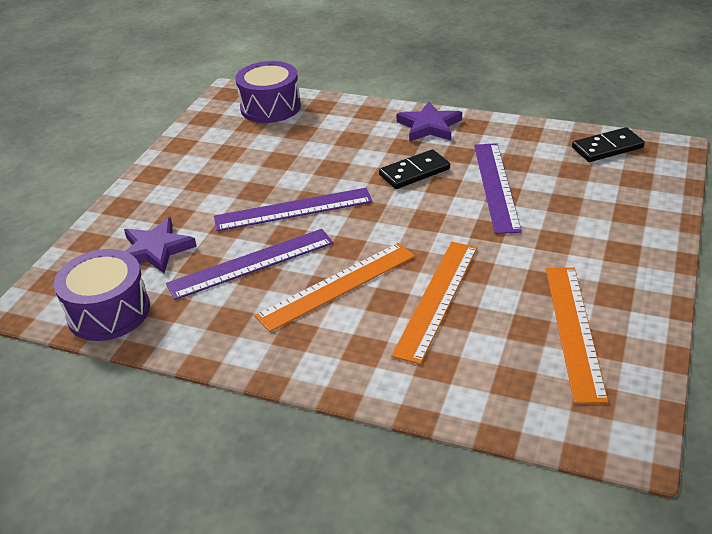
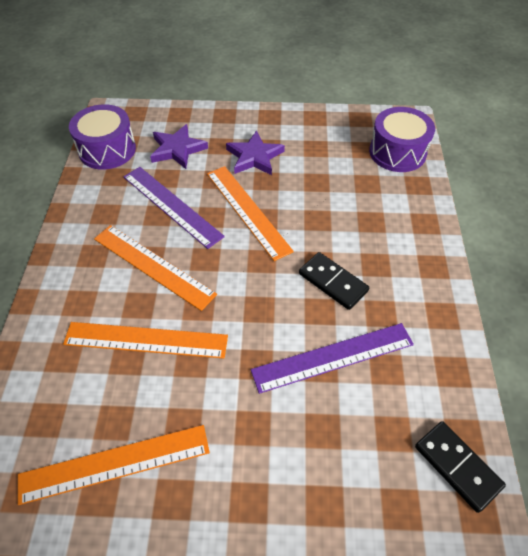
camera: 70 degrees right, 15 degrees up
(293, 209) = (248, 210): purple ruler -> orange ruler
(429, 126) = (421, 277): purple star -> purple star (254, 157)

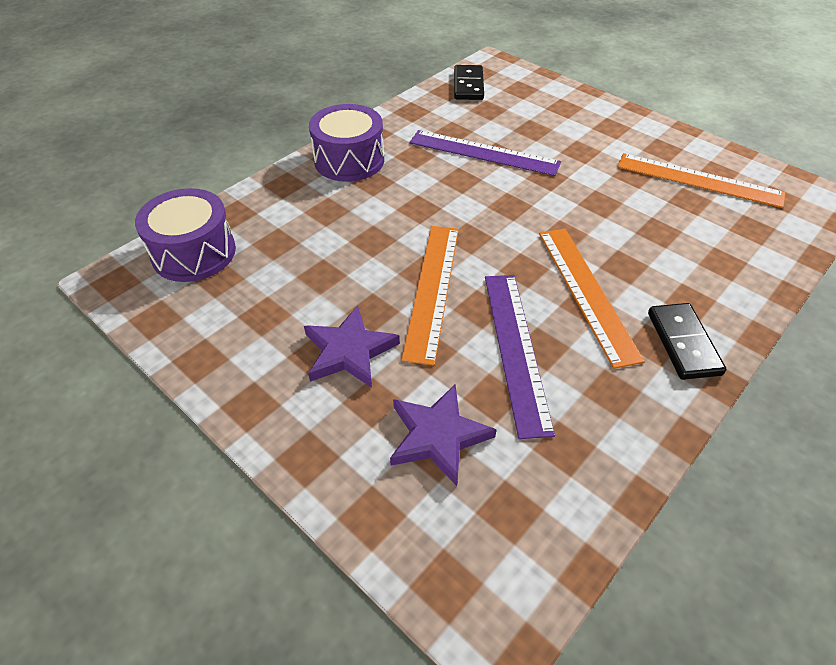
camera: 140 degrees left, 5 degrees down
(107, 150) = (550, 516): purple drum -> purple drum (349, 160)
(146, 340) = (633, 235): orange ruler -> none
(333, 282) = (426, 189): black domino -> black domino (683, 343)

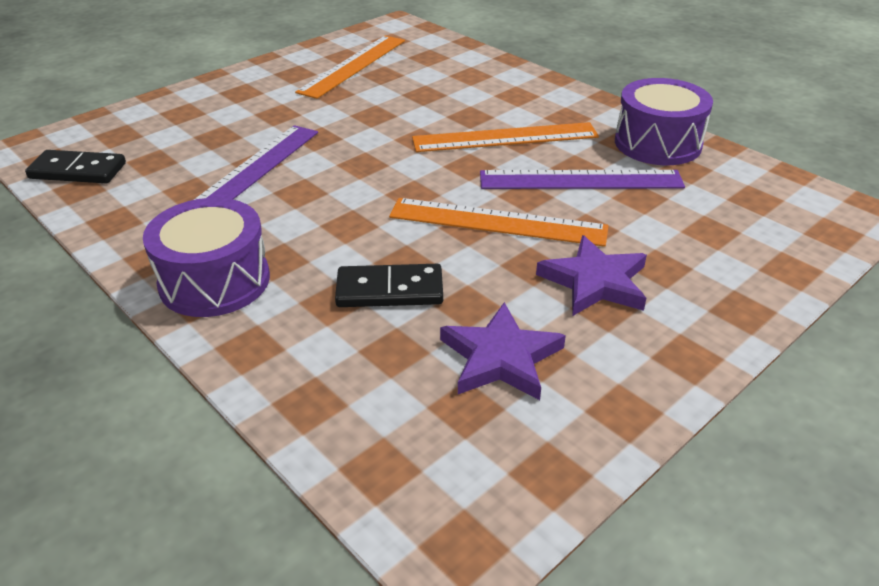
camera: 85 degrees left, 10 degrees down
(194, 253) = (402, 443): purple drum -> purple drum (657, 143)
(438, 436) = (693, 229): purple star -> purple star (500, 358)
(683, 343) = (566, 105): black domino -> black domino (390, 290)

